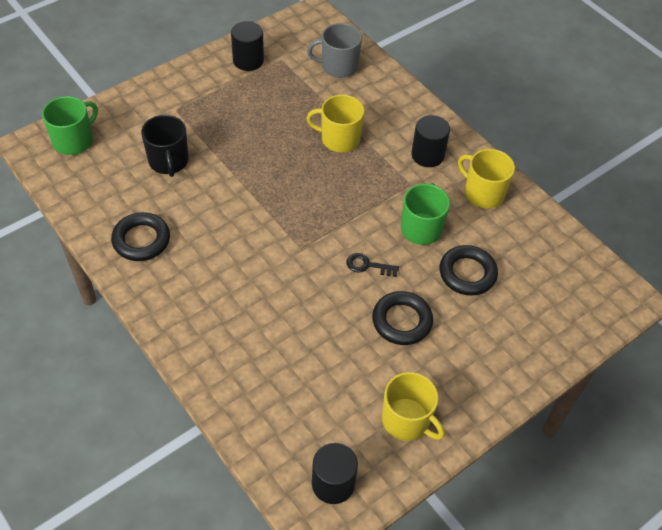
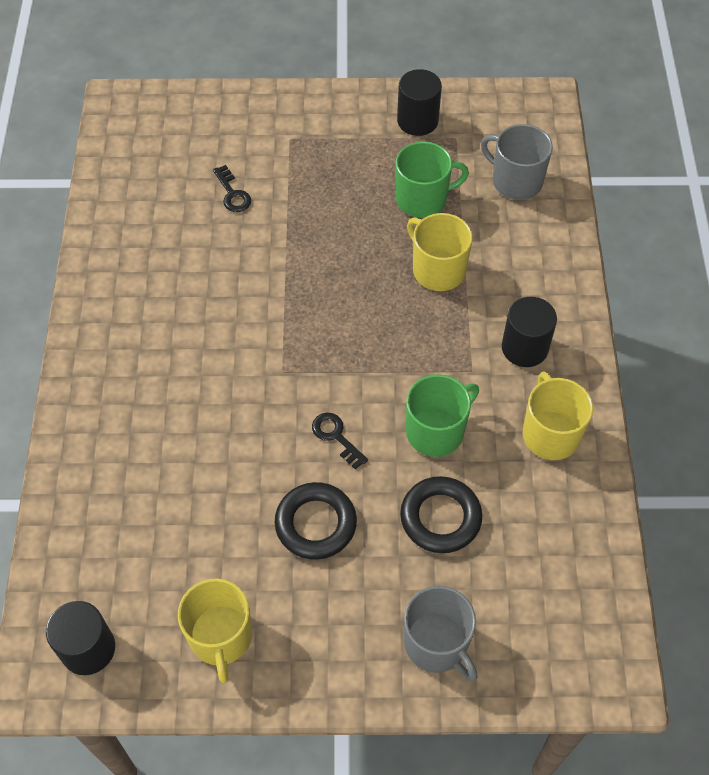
camera: 40 degrees right, 5 degrees up
(74, 141) = (160, 119): green mug -> green mug (422, 199)
(141, 240) = (133, 265): black ring -> none
(168, 161) = (232, 193): black mug -> black key
(527, 341) = (437, 644): none -> grey mug

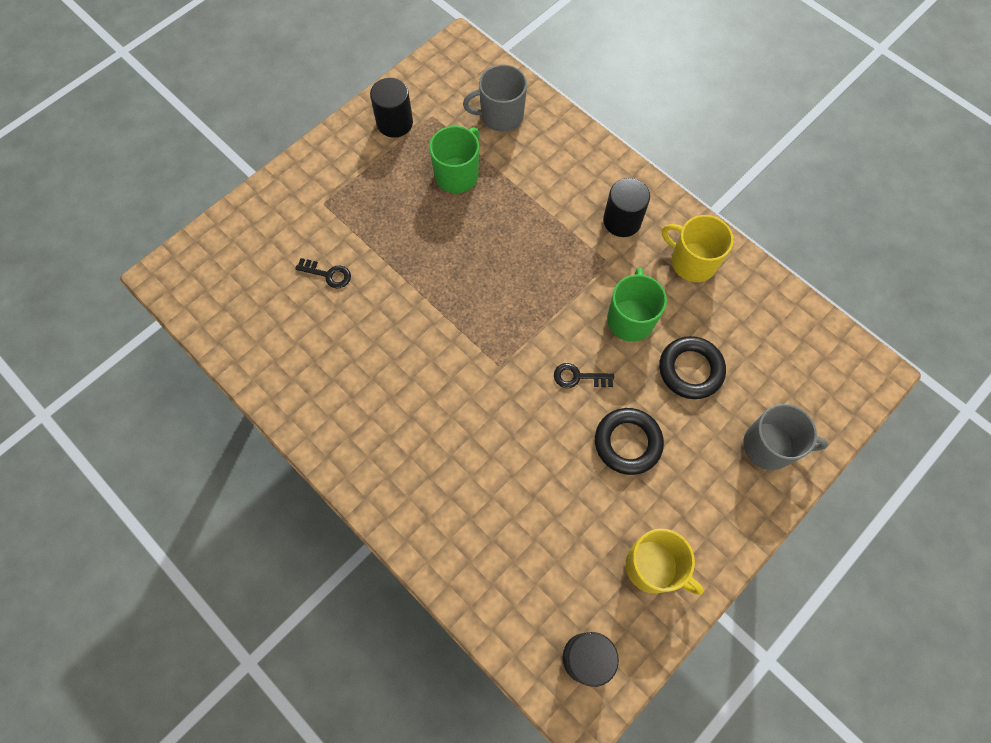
camera: 45 degrees left, 10 degrees up
(437, 270) = (518, 214): yellow mug -> none

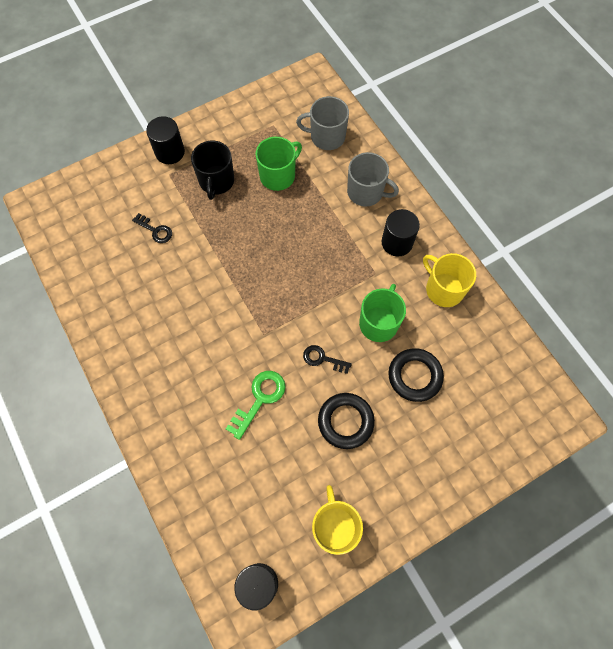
camera: 15 degrees right, 0 degrees up
(384, 198) = (216, 181): none -> black mug
(395, 123) = (242, 124): black cylinder -> black cylinder (170, 152)
(519, 443) = (259, 399): none -> green key
(653, 567) = (335, 526): yellow mug -> yellow mug turned 150 degrees counterclockwise
(769, 446) = (460, 455): grey mug -> grey mug (366, 192)

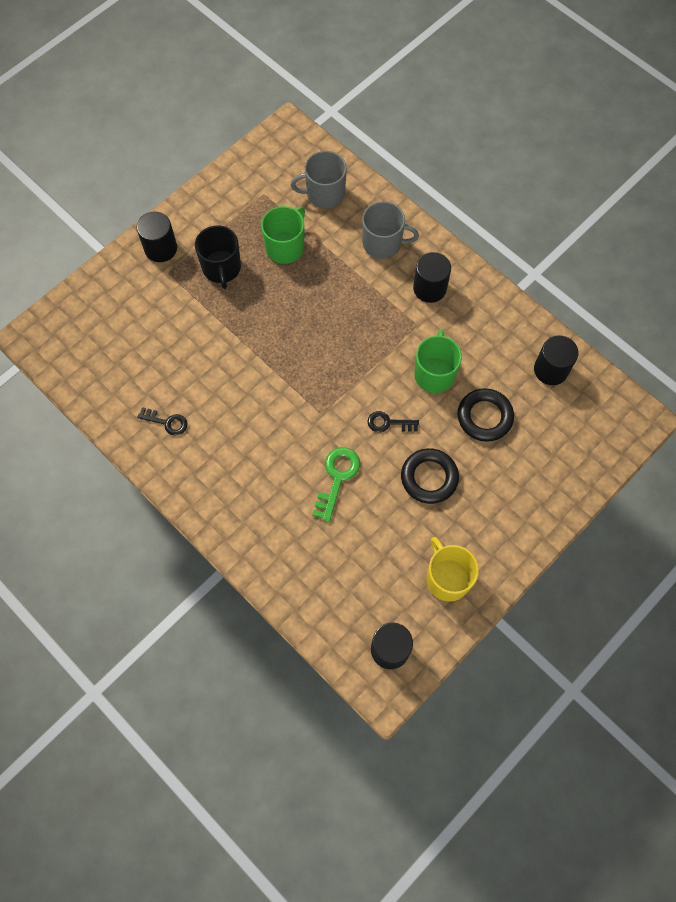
camera: 15 degrees left, 0 degrees up
(155, 230) = (173, 335): black key -> black key (167, 422)
(443, 289) = (490, 324): yellow mug -> none
(490, 346) = (551, 369): none -> black cylinder

